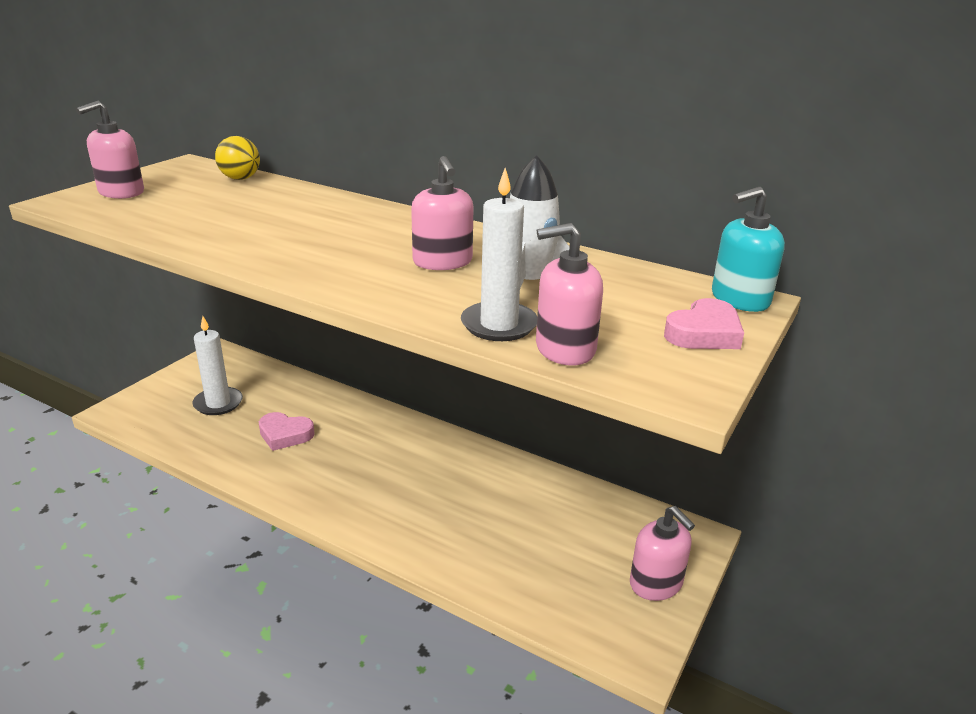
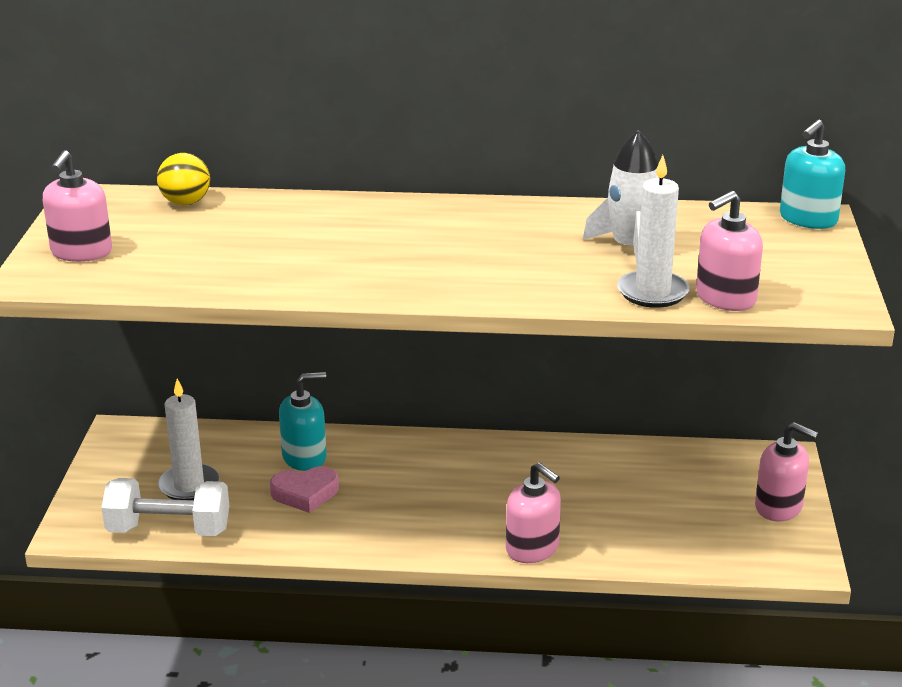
camera: 25 degrees left, 0 degrees up
(170, 431) = (169, 530): none -> white dumbbell
(313, 407) = (304, 457): none -> turquoise soap dispenser
(442, 262) = (531, 247): pink soap dispenser -> pink soap dispenser (532, 548)
(704, 333) = (810, 256): pink heart -> none

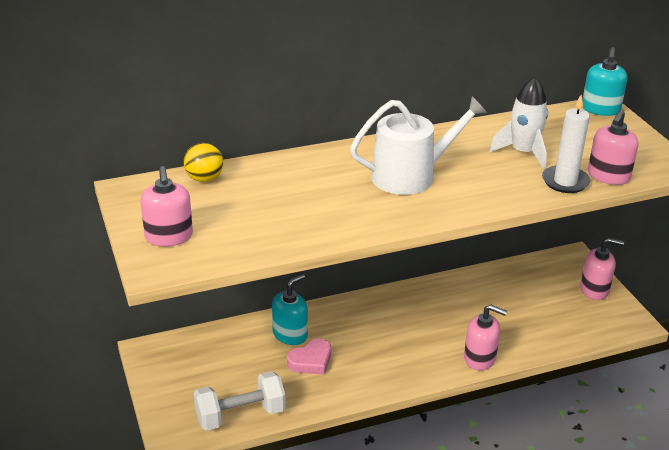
camera: 25 degrees left, 5 degrees up
(189, 485) = (228, 377): white candle -> none
(444, 246) = (410, 176): none -> white watering can

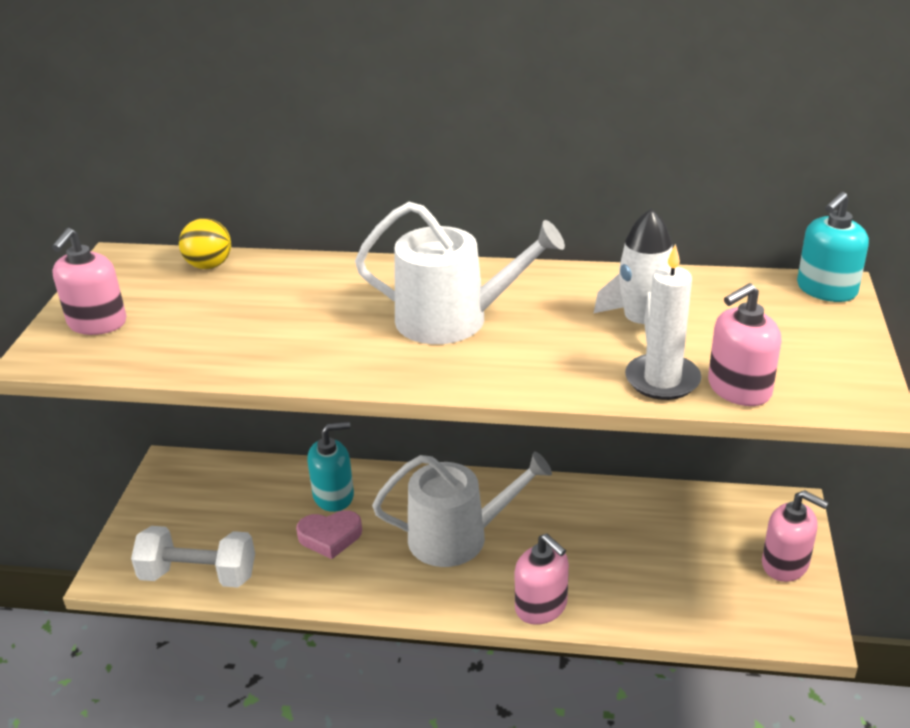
camera: 30 degrees right, 0 degrees up
(395, 334) = (458, 537): none -> white watering can

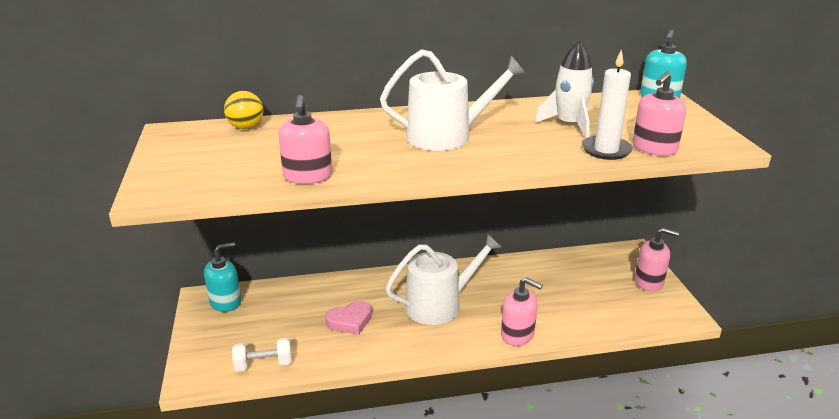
camera: 20 degrees left, 5 degrees down
(97, 323) = (182, 169): pink soap dispenser -> pink soap dispenser (307, 176)
(198, 575) = (264, 364): white dumbbell -> white dumbbell, size x0.66
(334, 496) = (339, 296): turquoise soap dispenser -> turquoise soap dispenser (226, 302)

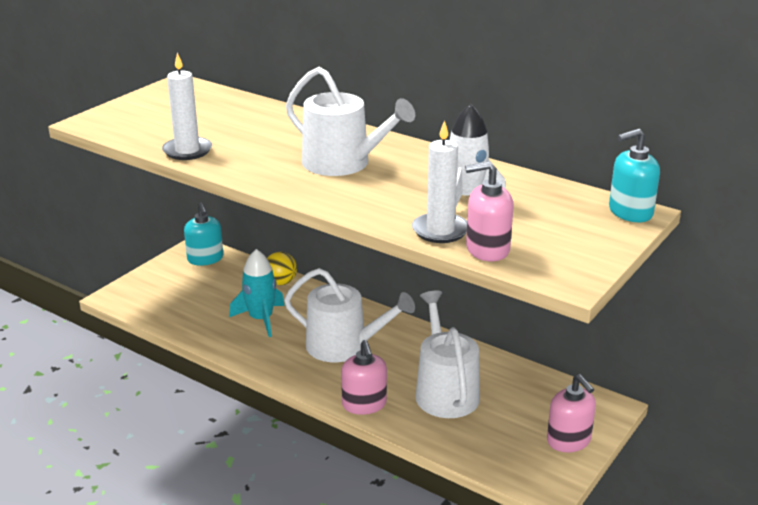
camera: 45 degrees right, 0 degrees up
(226, 302) = (205, 259): turquoise soap dispenser -> turquoise soap dispenser turned 60 degrees clockwise
(246, 127) = (227, 99): yellow ball -> yellow ball (280, 282)
(264, 364) = (164, 314): white dumbbell -> none
(307, 176) = (187, 151): pink soap dispenser -> white candle
(350, 321) = (261, 319): pink heart -> turquoise rocket
(545, 295) = (445, 391): none -> white watering can

